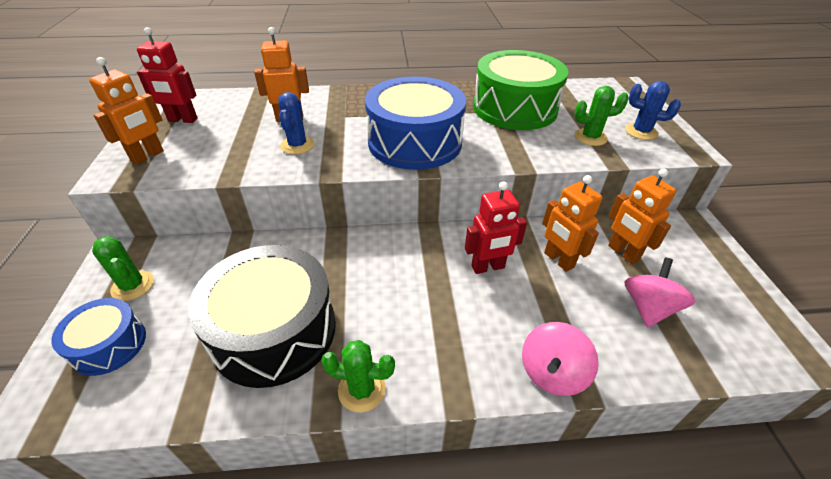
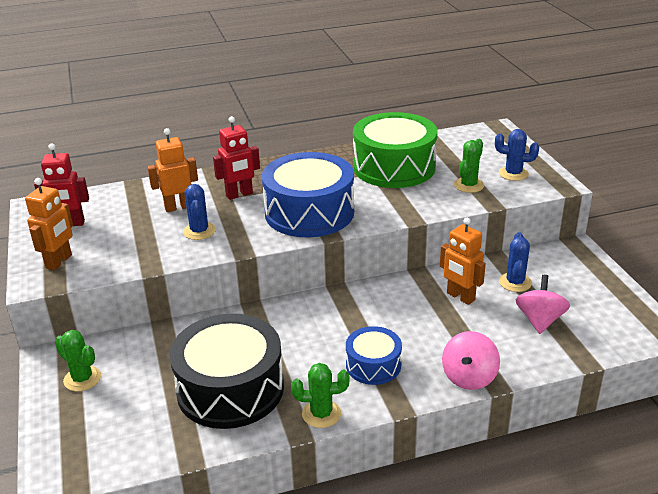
camera: 10 degrees left, 10 degrees down
(109, 345) = (90, 423): blue drum -> blue drum (373, 365)
(488, 267) = (400, 312): red robot -> red robot (239, 195)
(590, 137) = (468, 185): green cactus -> green cactus turned 45 degrees counterclockwise
(623, 253) = (515, 282): orange robot -> blue cactus

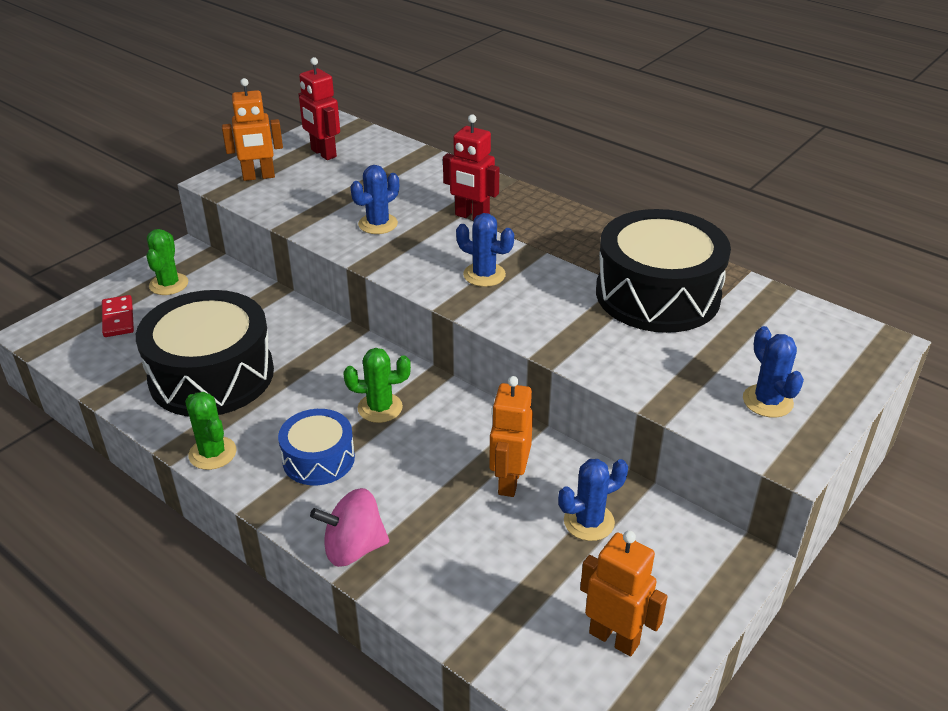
camera: 55 degrees right, 5 degrees up
(94, 421) = (118, 318): none -> red domino
(178, 207) = (409, 193): orange robot -> orange robot (614, 638)
(309, 212) = (484, 275): blue drum -> blue cactus
(394, 167) = (657, 294): green drum -> black drum
(468, 185) = (686, 371): green cactus -> green cactus (380, 408)
(539, 320) = (524, 576): pink spinning top -> none

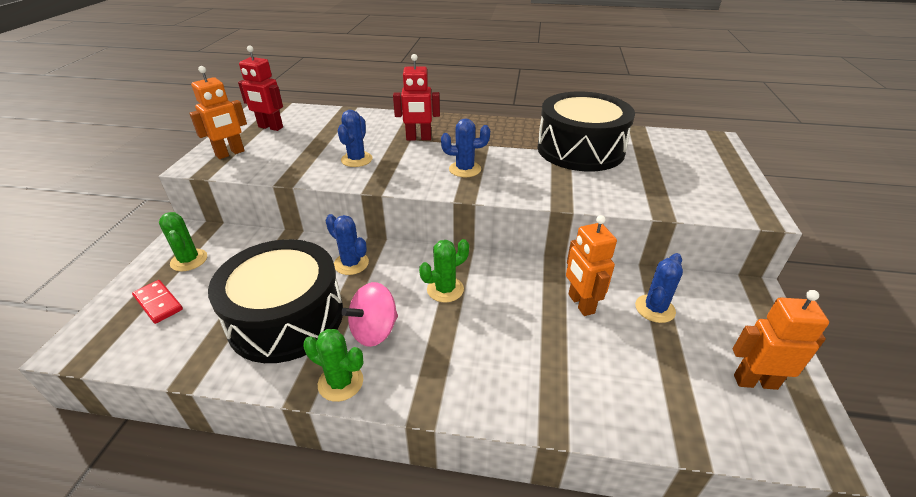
camera: 30 degrees left, 0 degrees up
(318, 459) = (434, 347): blue drum -> none
(353, 548) = (527, 407): pink spinning top -> pink spinning top (374, 331)
(767, 401) = (709, 187): blue cactus -> blue cactus (351, 263)

